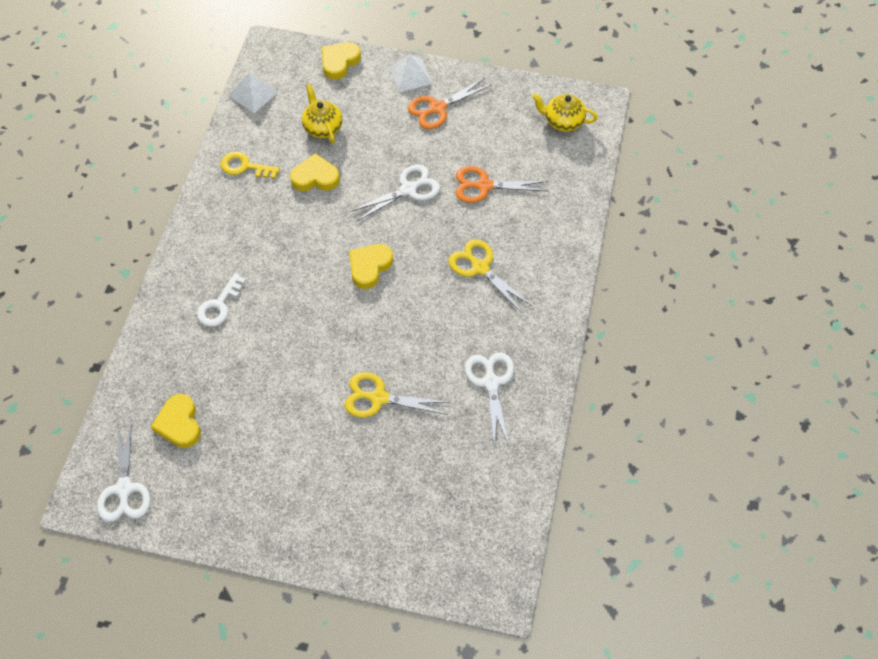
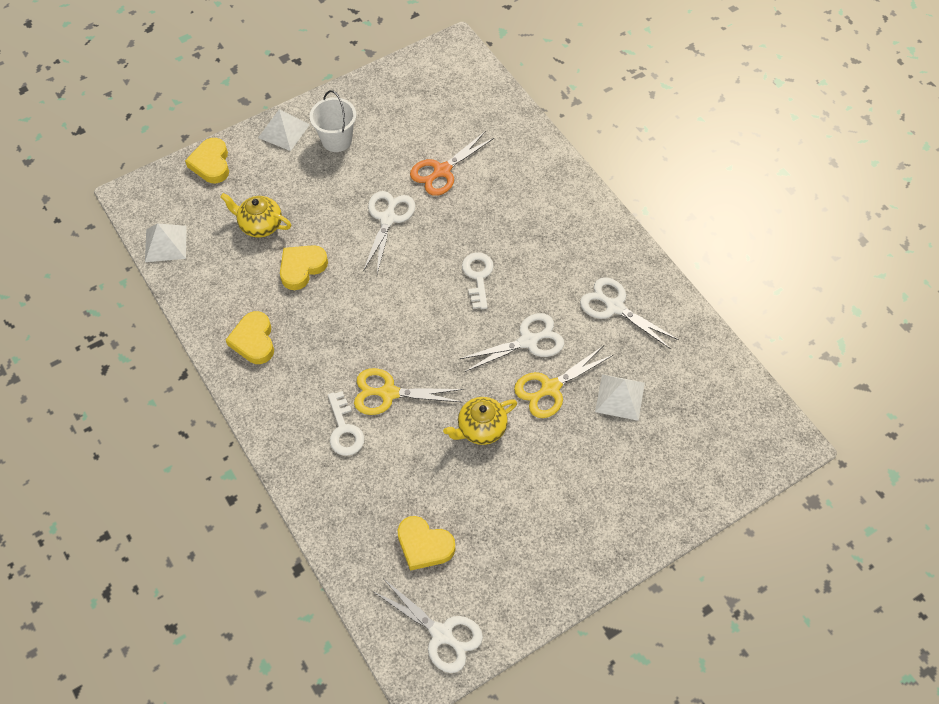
camera: 45 degrees left, 0 degrees up
(244, 166) = (230, 306): yellow key -> none
(369, 267) = (428, 300): yellow heart -> yellow heart (254, 340)
(402, 353) = (528, 341): none -> white scissors
(418, 448) = (620, 397): none -> white pyramid
(421, 279) = (478, 276): none -> white key
(438, 108) = (336, 140): orange scissors -> white bucket
(480, 268) = (510, 233): yellow scissors -> yellow scissors (389, 393)
(563, 122) = (444, 80): yellow teapot -> yellow teapot (481, 428)

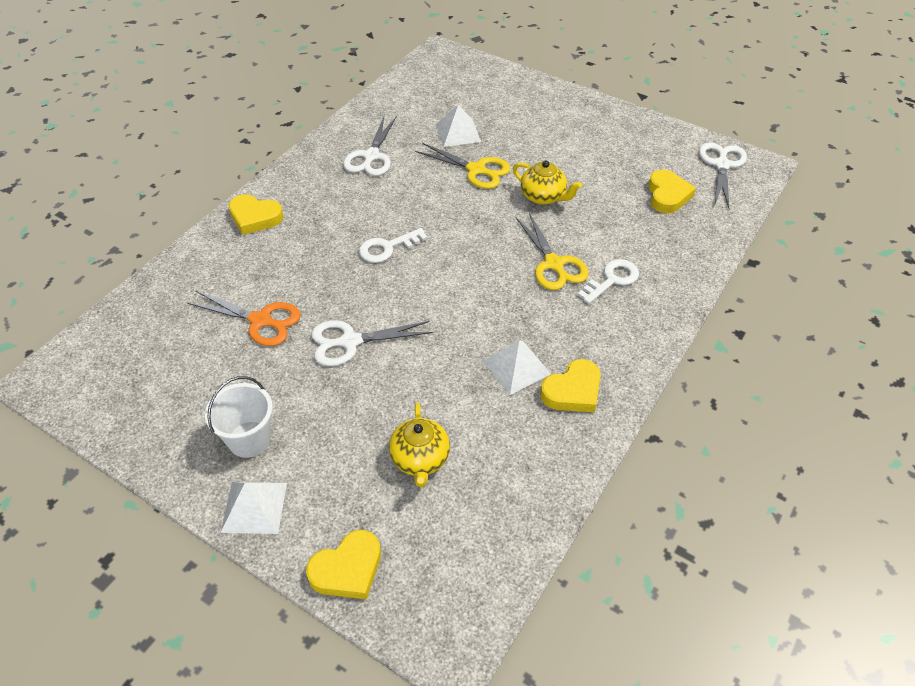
camera: 115 degrees left, 10 degrees down
(166, 243) = (503, 552): white pyramid -> white pyramid (516, 367)
(302, 268) = (457, 390): yellow heart -> yellow heart (255, 217)
(528, 341) = (439, 195): white scissors -> none

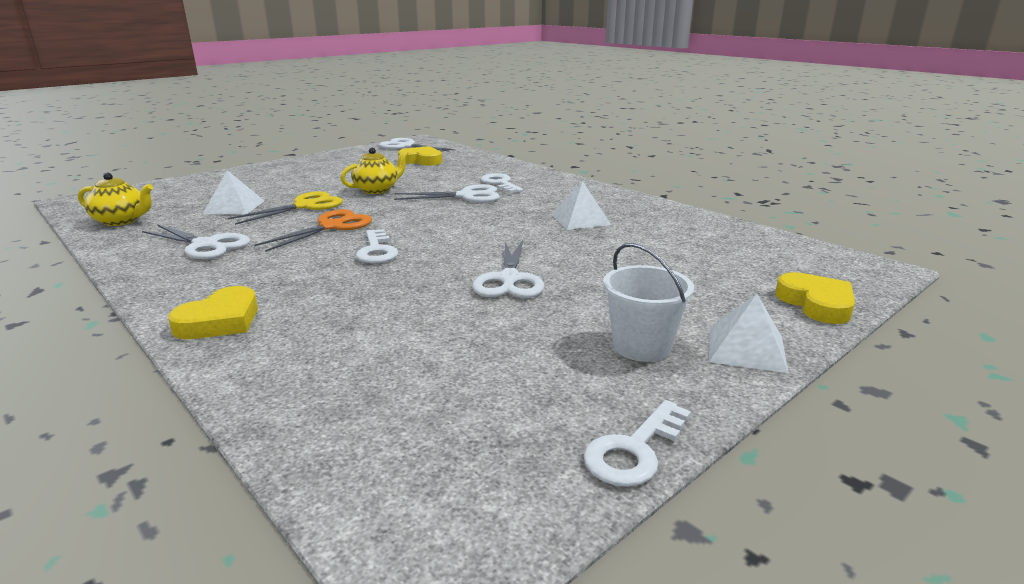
camera: 75 degrees left, 25 degrees down
(127, 444) = (634, 450): none -> white key
(260, 320) = (436, 328): orange scissors -> orange scissors (331, 226)
(420, 459) = (680, 262): yellow teapot -> yellow teapot (122, 221)
(554, 264) = (466, 196): yellow scissors -> white scissors
(573, 391) = (614, 206): yellow heart -> none

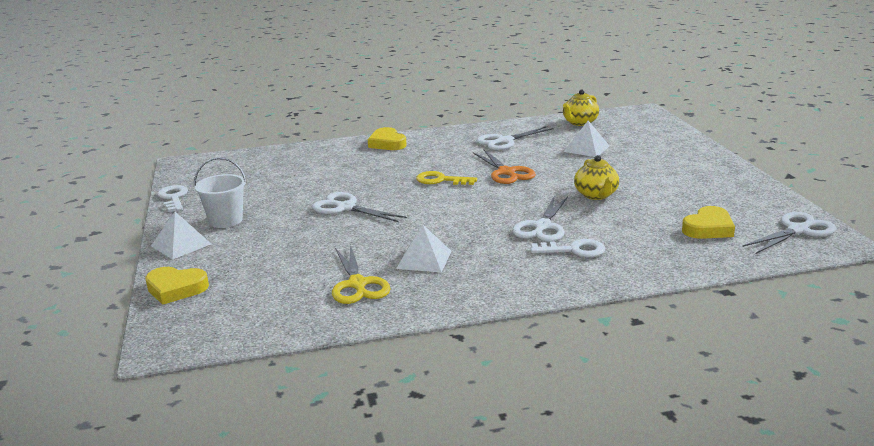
camera: 120 degrees right, 0 degrees up
(305, 206) = (568, 168): yellow scissors -> yellow scissors (357, 284)
(377, 251) = (440, 180): white key -> yellow key

